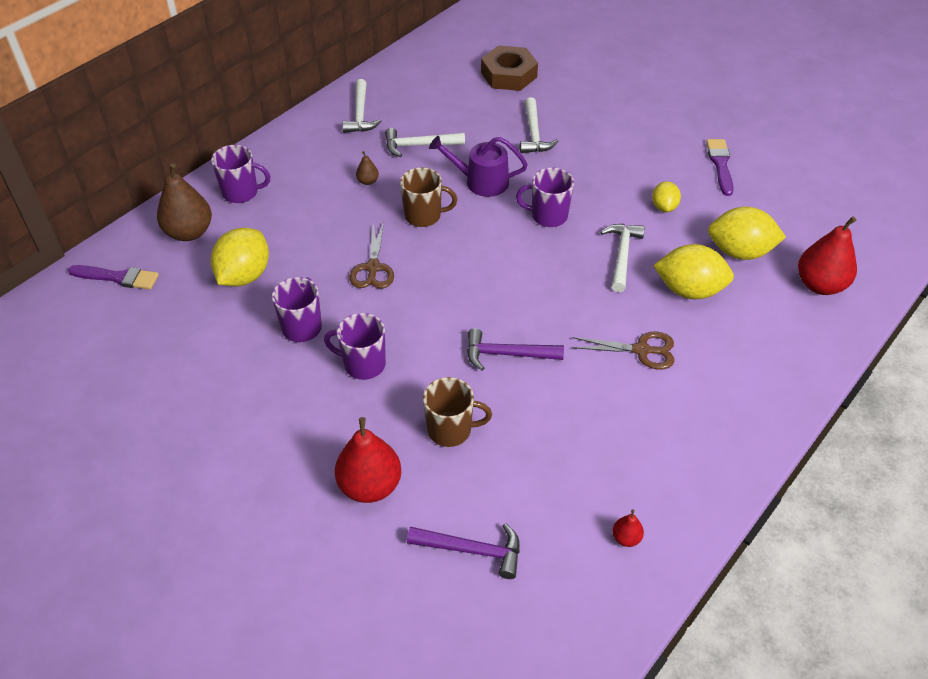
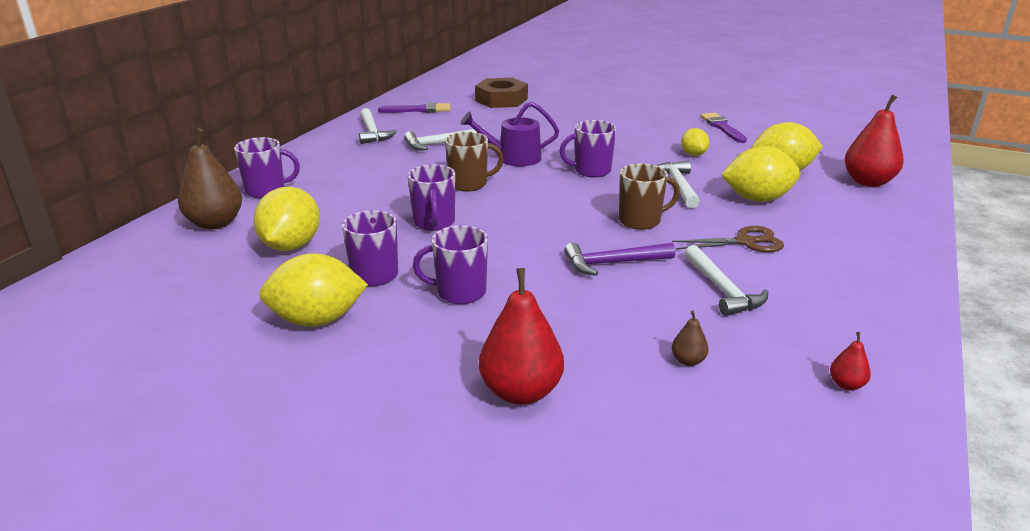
camera: 15 degrees left, 20 degrees down
(118, 277) = (135, 266): purple brush -> purple brush (419, 110)
(242, 373) = (317, 320): none -> yellow lemon
(368, 181) = (400, 170): brown pear -> brown pear (688, 361)
(373, 268) = (434, 223): brown scissors -> purple mug
(451, 430) = (589, 328): brown mug -> brown mug (641, 221)
(472, 550) = (680, 429): purple hammer -> none
(534, 134) = (545, 127): white hammer -> white hammer (722, 289)

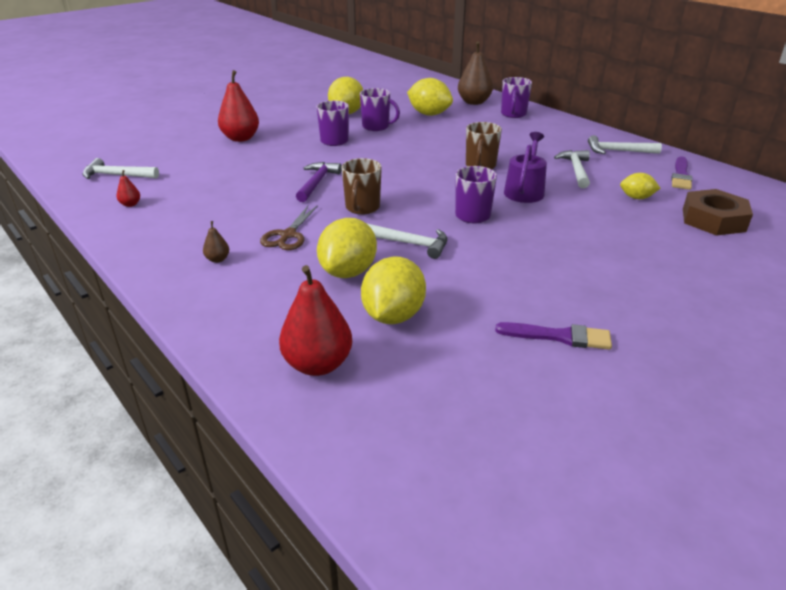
camera: 115 degrees right, 5 degrees up
(434, 223) = (425, 147): purple mug -> none
(688, 361) = (206, 174): brown pear -> brown pear (217, 259)
(693, 154) = (478, 279): yellow lemon -> yellow lemon (636, 198)
(722, 289) = (247, 205): white hammer -> white hammer (117, 175)

